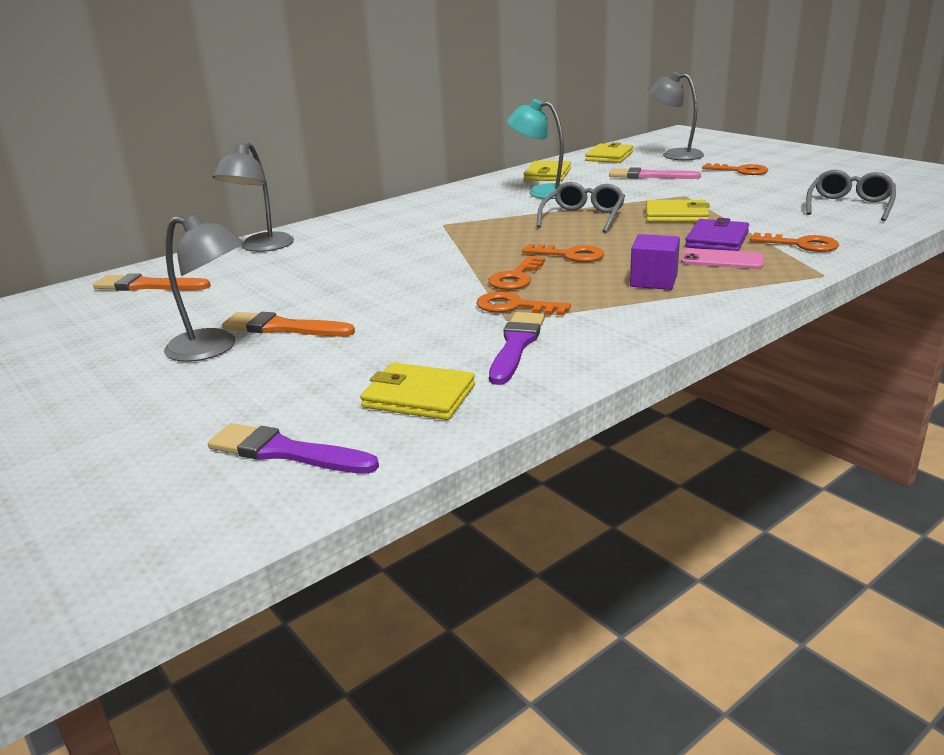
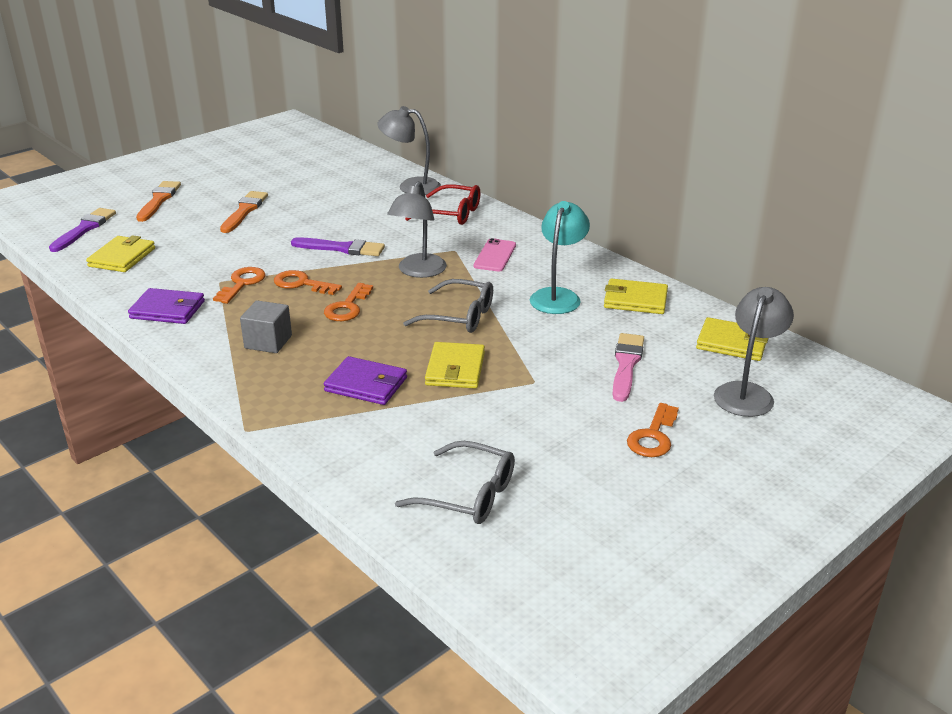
camera: 85 degrees right, 5 degrees up
(148, 286) = (340, 163): orange brush -> orange brush (159, 200)
(213, 348) = (223, 196): grey lamp -> grey lamp (418, 271)
(352, 228) = (451, 214): none -> red glasses
(516, 345) = (174, 284): purple brush -> purple brush (342, 248)
(589, 340) = (168, 310): none -> purple wallet
(653, 281) = (268, 342): purple cube -> grey cube
(722, 260) = (307, 380): pink phone -> pink phone (495, 256)
(801, 244) = (334, 432): orange key -> none

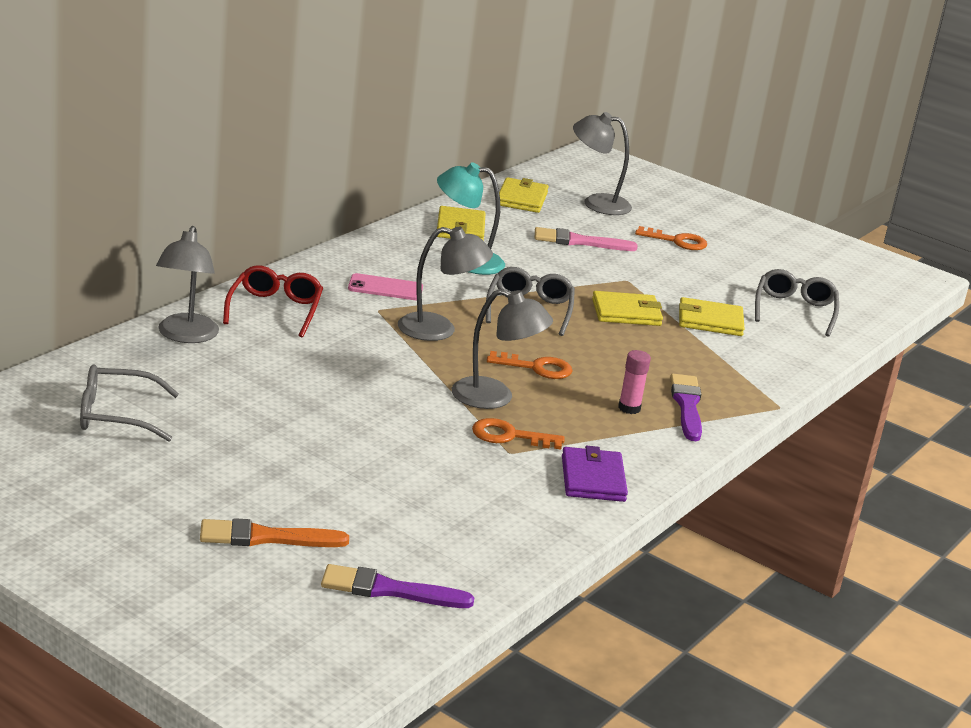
camera: 105 degrees left, 5 degrees down
(122, 257) = (471, 537): yellow wallet -> yellow wallet (710, 321)
(244, 211) = (293, 456): orange brush -> none
(268, 342) = (629, 408): grey cube -> pink glue stick
(301, 284) = (494, 398): orange key -> grey lamp
(310, 168) = (117, 415): none -> grey glasses
(342, 248) = (394, 377): purple brush -> purple brush (687, 405)
(366, 384) = (675, 353): purple wallet -> none

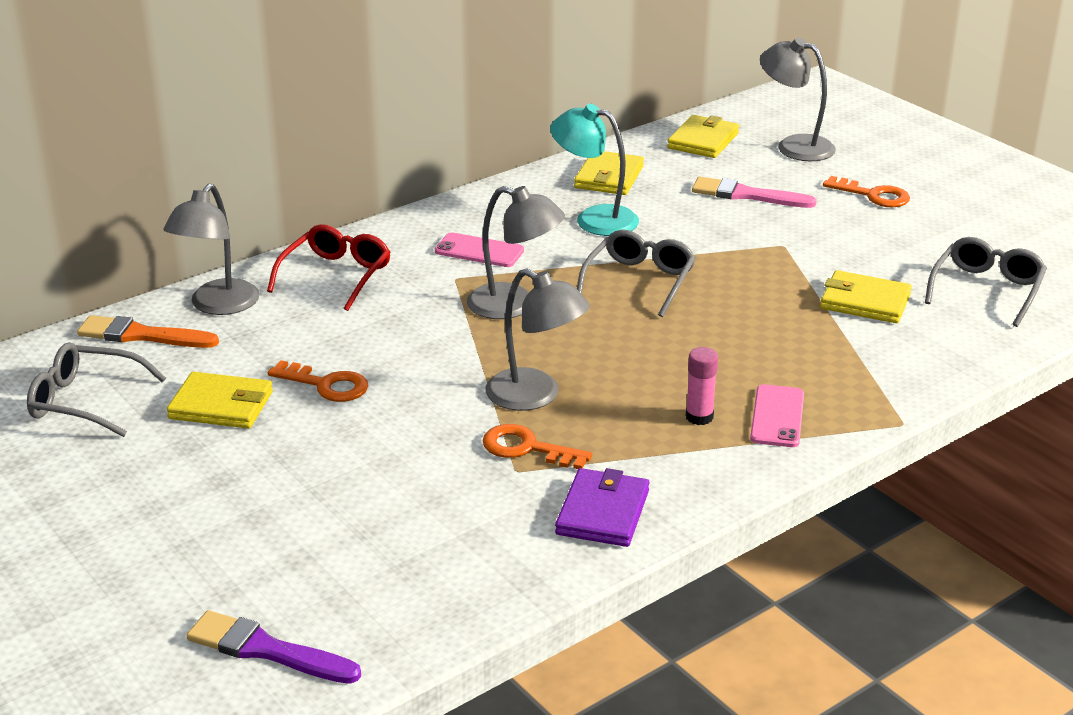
camera: 20 degrees right, 5 degrees up
(266, 537) = (161, 568): orange brush -> orange brush (142, 335)
(537, 368) = (609, 358): orange key -> orange key (327, 385)
(626, 312) = (760, 288): yellow wallet -> yellow wallet (221, 405)
(687, 405) = (777, 416): purple brush -> pink phone

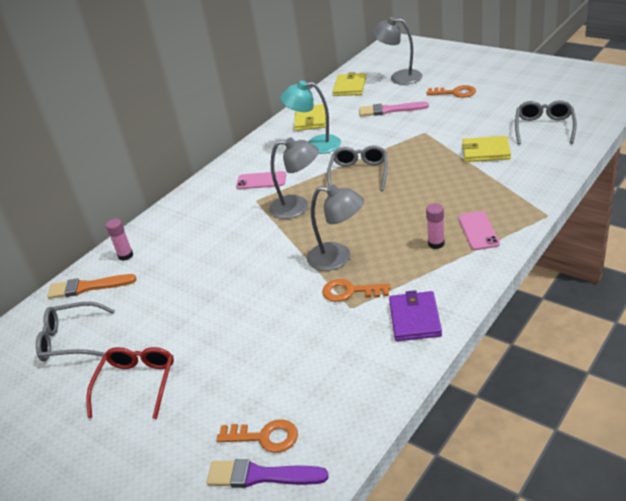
camera: 10 degrees left, 5 degrees up
(218, 306) = (125, 255): grey lamp -> pink glue stick
(221, 405) = (156, 318): yellow wallet -> none
(327, 385) = (213, 286): orange key -> orange key (265, 437)
(335, 276) = (186, 218): red glasses -> red glasses (136, 384)

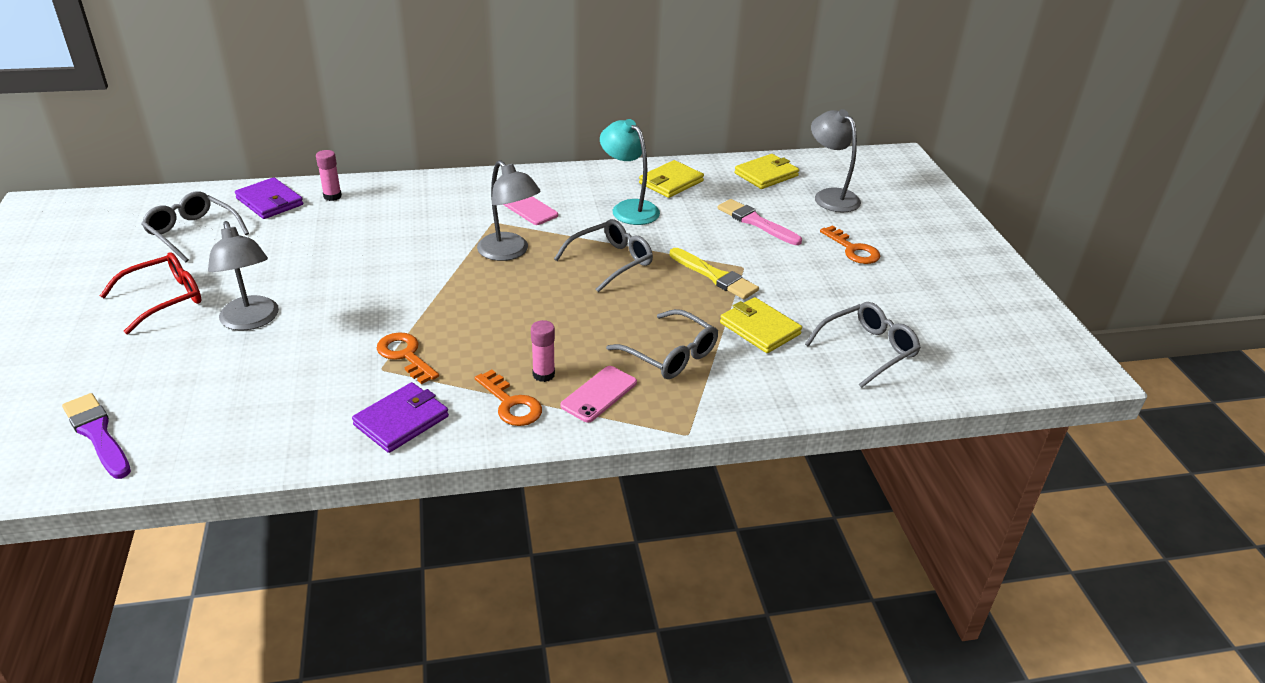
camera: 35 degrees right, 0 degrees up
(88, 287) = (270, 202): orange brush -> purple wallet
(265, 437) = (149, 410): orange key -> orange key (511, 404)
(338, 258) = (452, 320): grey lamp -> grey lamp (251, 321)
(421, 145) = (715, 276): none -> yellow brush
(472, 191) = (670, 354): none -> grey glasses

